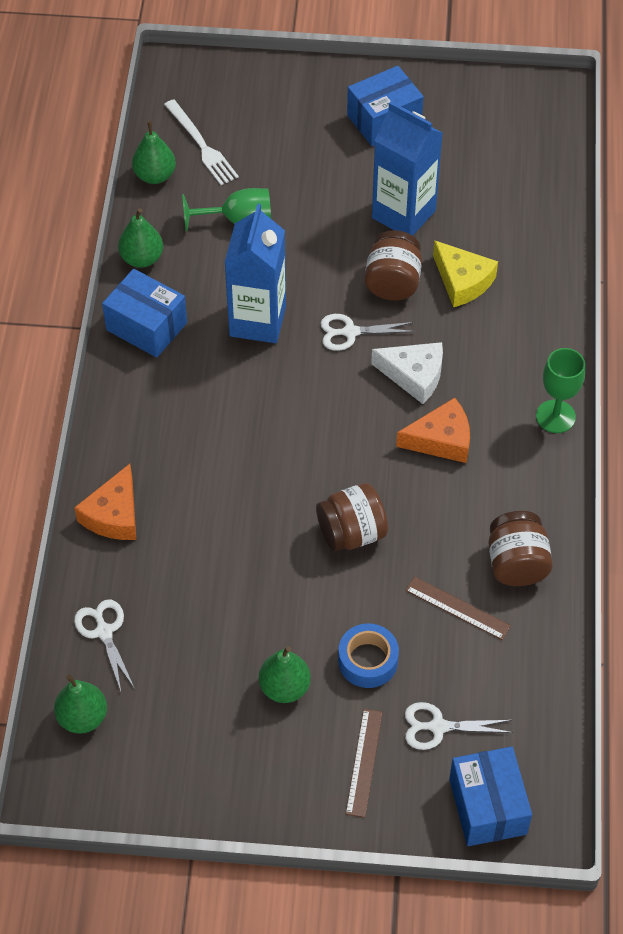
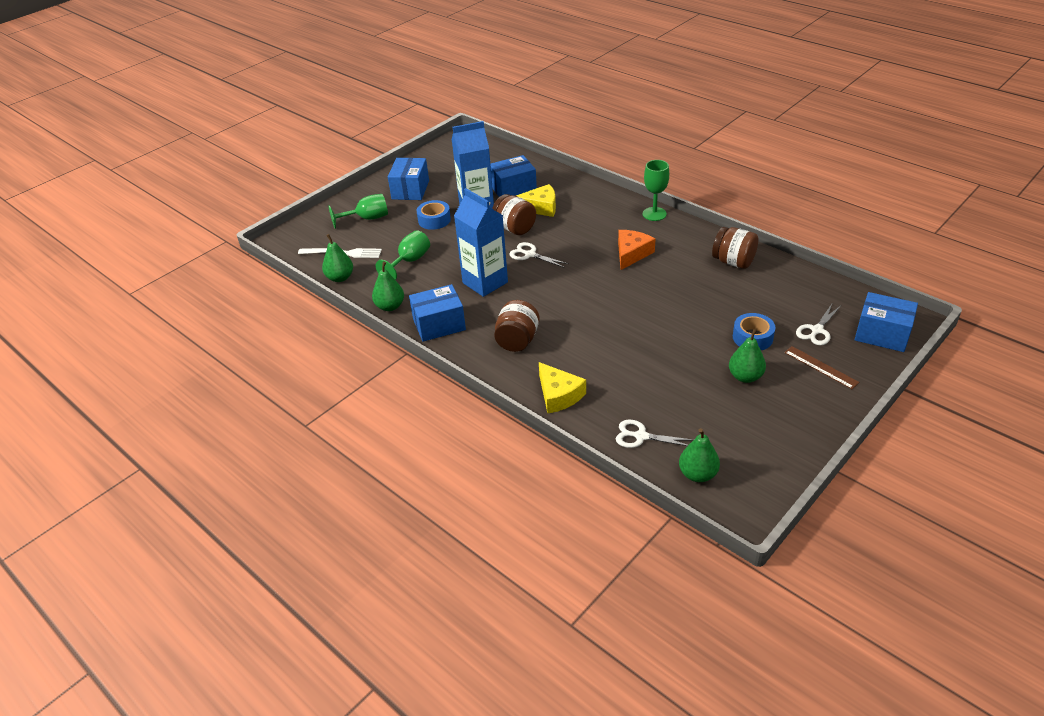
camera: 50 degrees left, 15 degrees down
(114, 515) = (558, 395): orange cheese -> yellow cheese
(286, 120) = (367, 219): none -> green goblet
(340, 188) = (434, 220): none -> blue tape
(350, 332) = (530, 254): white scissors -> white scissors turned 90 degrees clockwise
(351, 533) = (661, 308): brown jar -> brown jar (517, 340)
(414, 375) = (581, 246): white cheese -> none
(457, 608) = (744, 292): brown ruler -> none
(480, 226) = (513, 189): none -> blue box

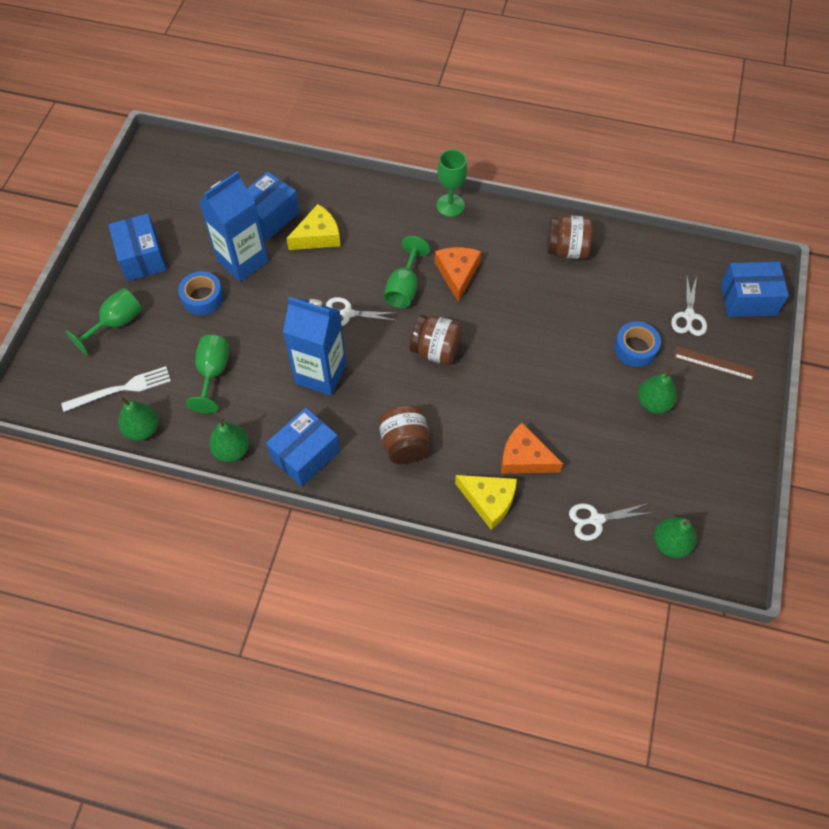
camera: 30 degrees left, 20 degrees up
(515, 228) = (307, 279): brown jar -> brown jar (436, 350)
(583, 251) = (404, 288): none -> green goblet
(607, 378) = (524, 458): none -> orange cheese

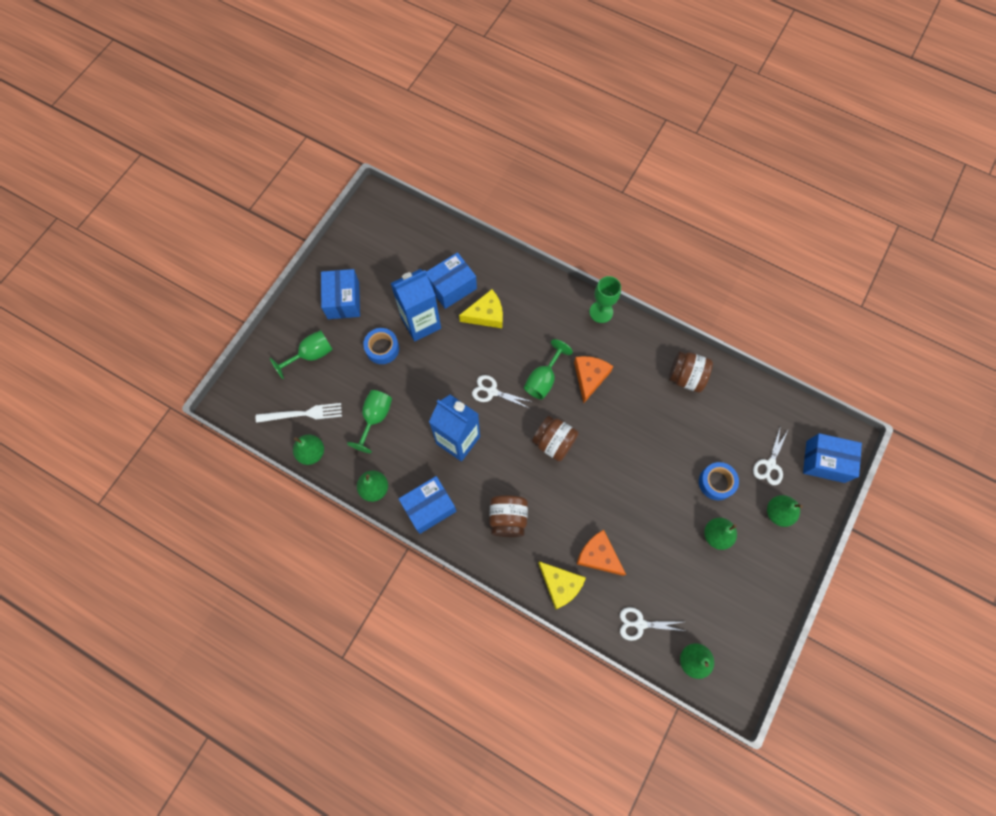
camera: 15 degrees right, 10 degrees up
(714, 363) = (778, 513): brown ruler -> green pear

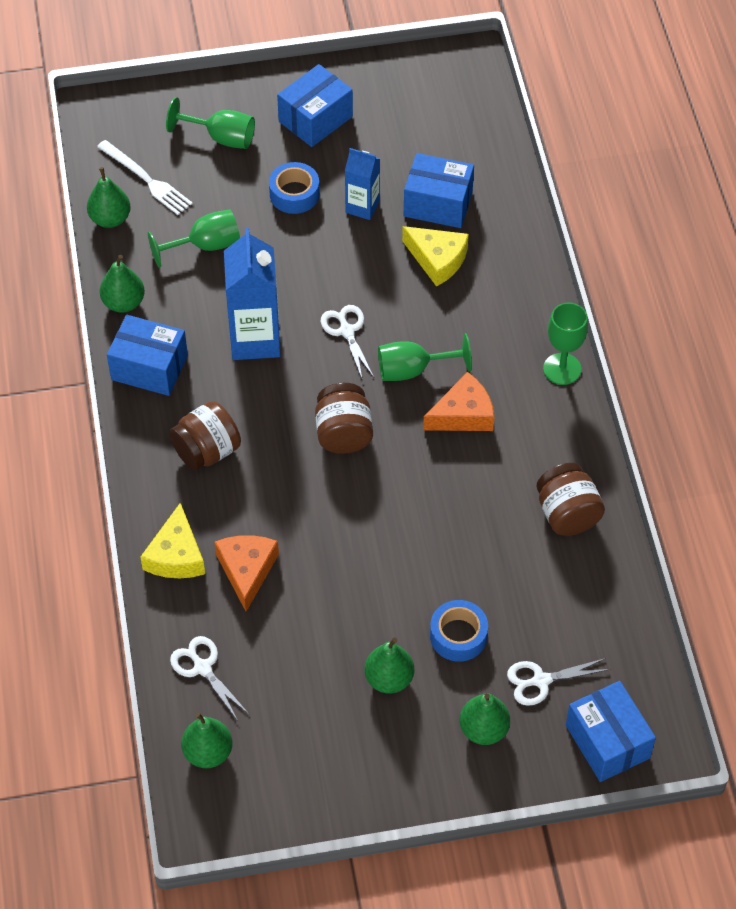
camera: 50 degrees right, 15 degrees down
(421, 323) = (362, 207): blue carton -> blue carton, size x0.58

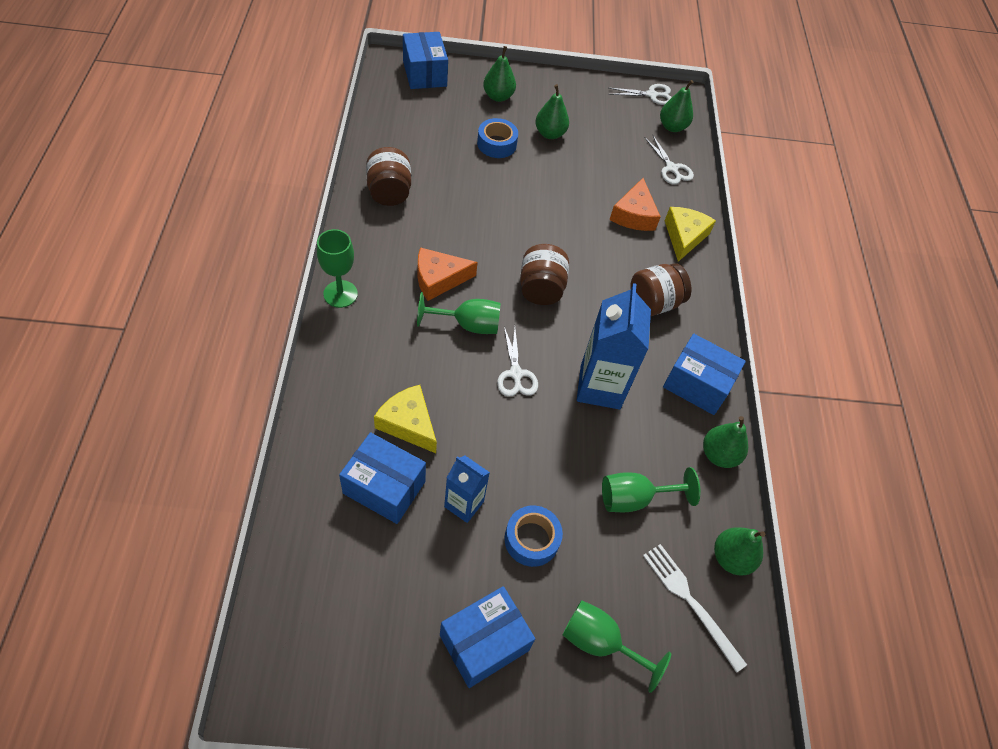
camera: 175 degrees left, 0 degrees up
(541, 680) = (452, 109): white scissors -> white scissors (651, 95)

